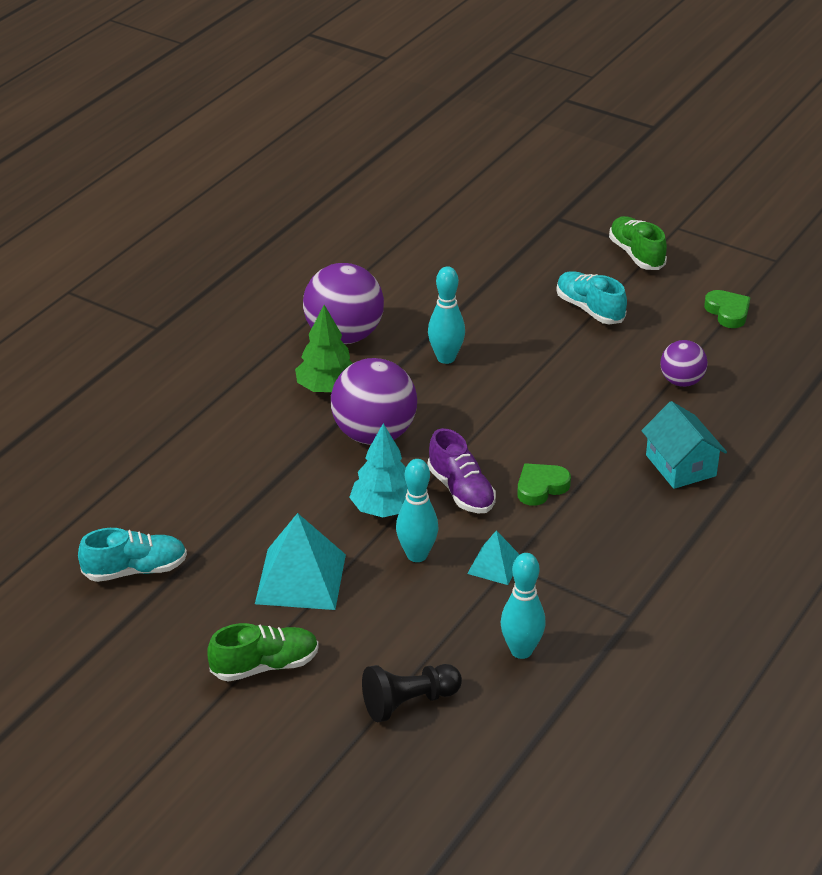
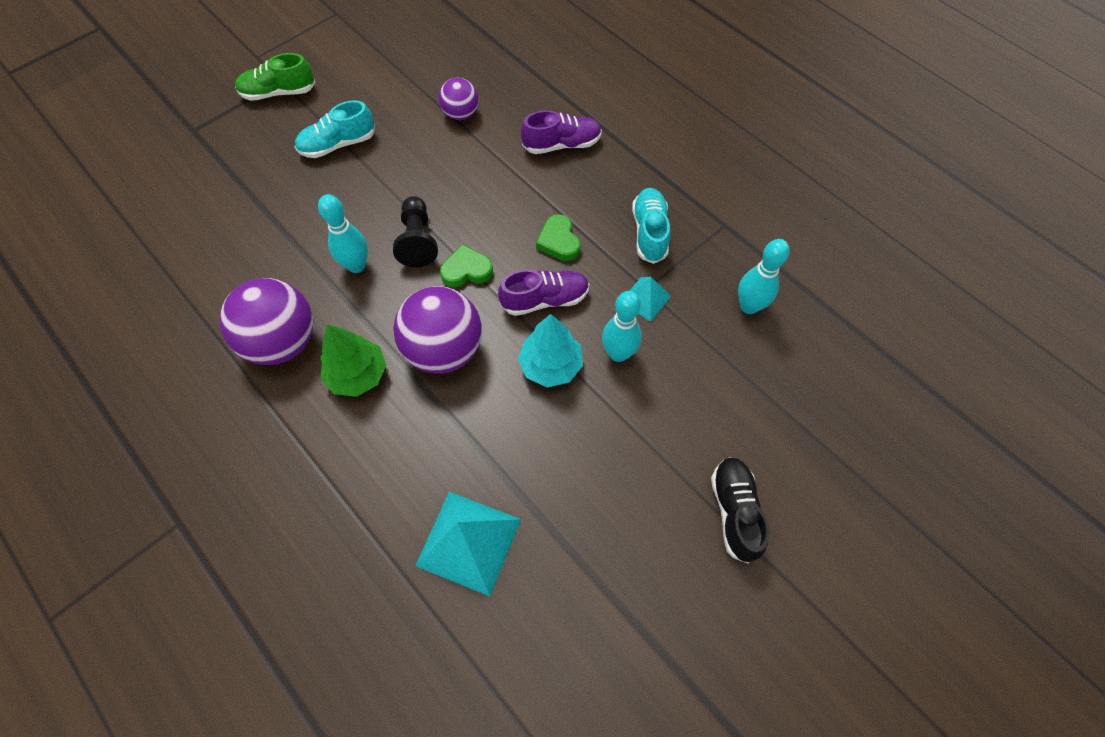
camera: 75 degrees left, 25 degrees up
(135, 570) = (576, 614): turquoise shoe -> turquoise shoe (649, 232)
(265, 666) = (734, 511): green shoe -> black shoe
(300, 578) = (626, 456): turquoise pyramid -> turquoise pyramid (468, 542)
(409, 702) = (796, 402): black pawn -> black pawn (417, 240)
(681, 465) = (562, 144): turquoise house -> purple shoe
(728, 312) = (386, 60): green heart -> green heart (466, 270)

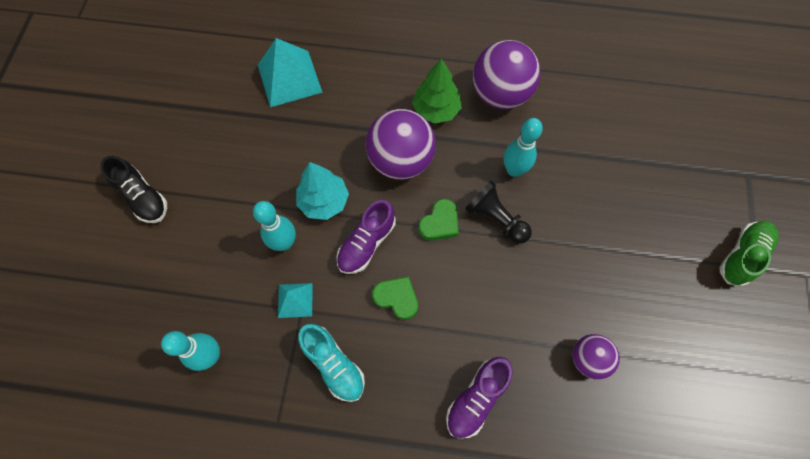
camera: 140 degrees right, 5 degrees up
(338, 144) = (640, 248): turquoise shoe -> none

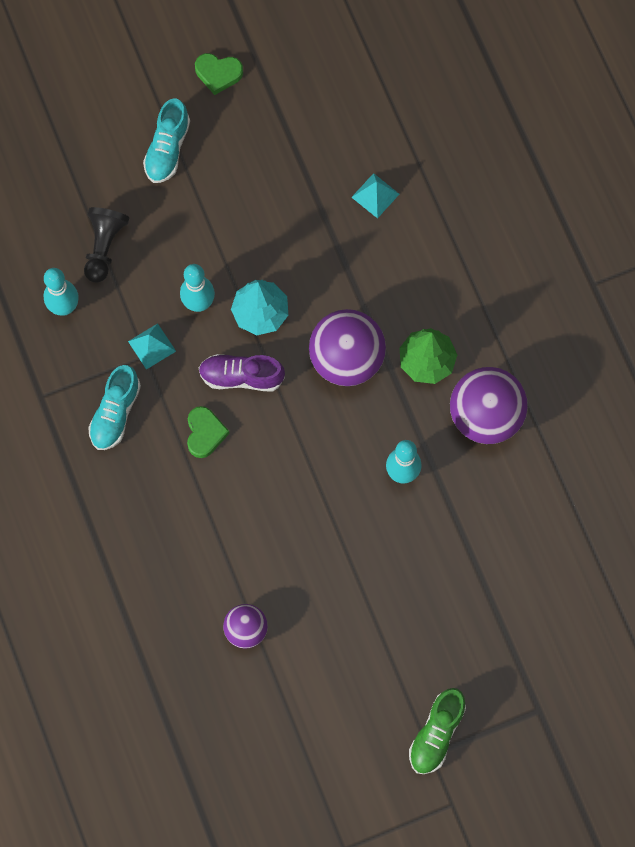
camera: 60 degrees right, 5 degrees up
(143, 197) = (167, 149): black shoe -> turquoise shoe
(289, 78) = (375, 195): turquoise pyramid -> turquoise pyramid, size x0.54
(440, 223) = (302, 432): green heart -> green heart (218, 74)
(476, 398) = (155, 549): purple shoe -> none
(495, 218) = (337, 481): black pawn -> black pawn (104, 247)
(742, 256) = (436, 734): green shoe -> green shoe turned 105 degrees clockwise

